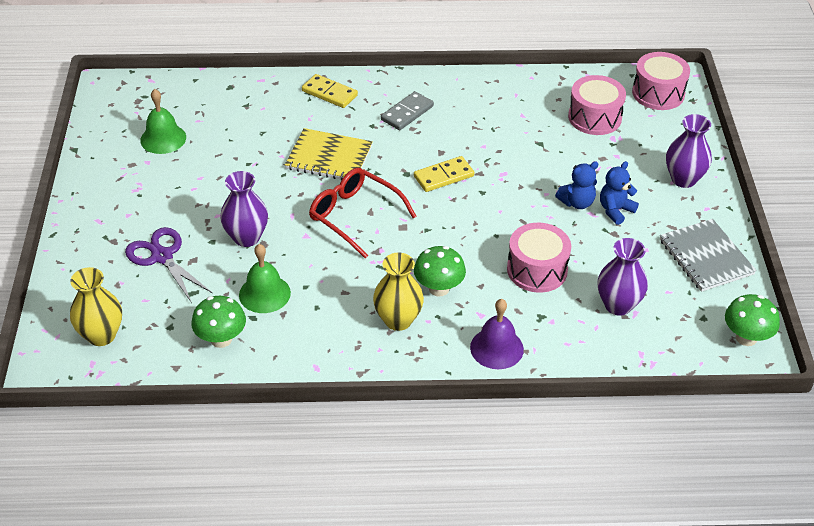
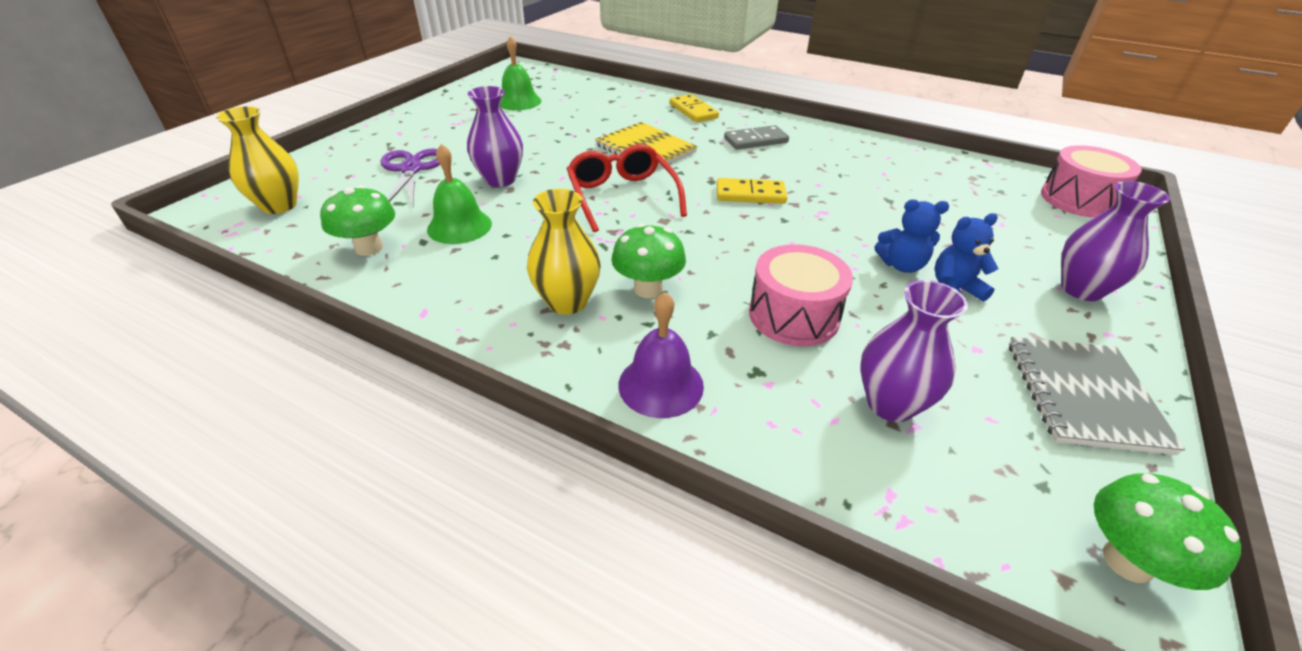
camera: 30 degrees right, 5 degrees down
(594, 117) = (976, 198): pink drum -> none

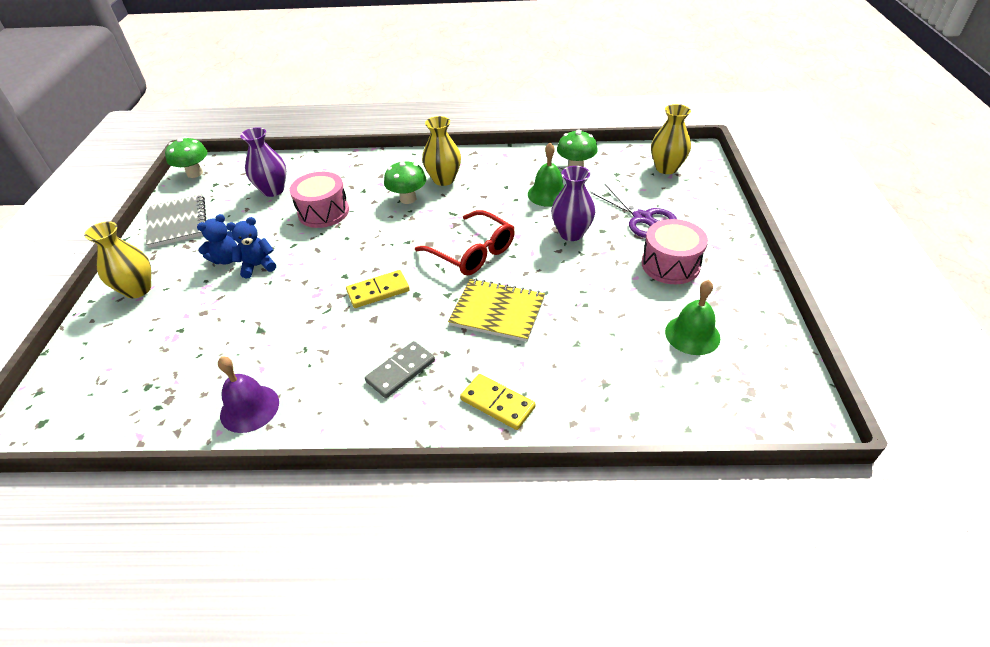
camera: 155 degrees right, 5 degrees up
(661, 385) = (376, 165): purple bell -> purple bell (249, 408)
(1078, 200) = (71, 403): pink drum -> pink drum (670, 265)
(1081, 289) = (138, 289): purple vase -> yellow vase

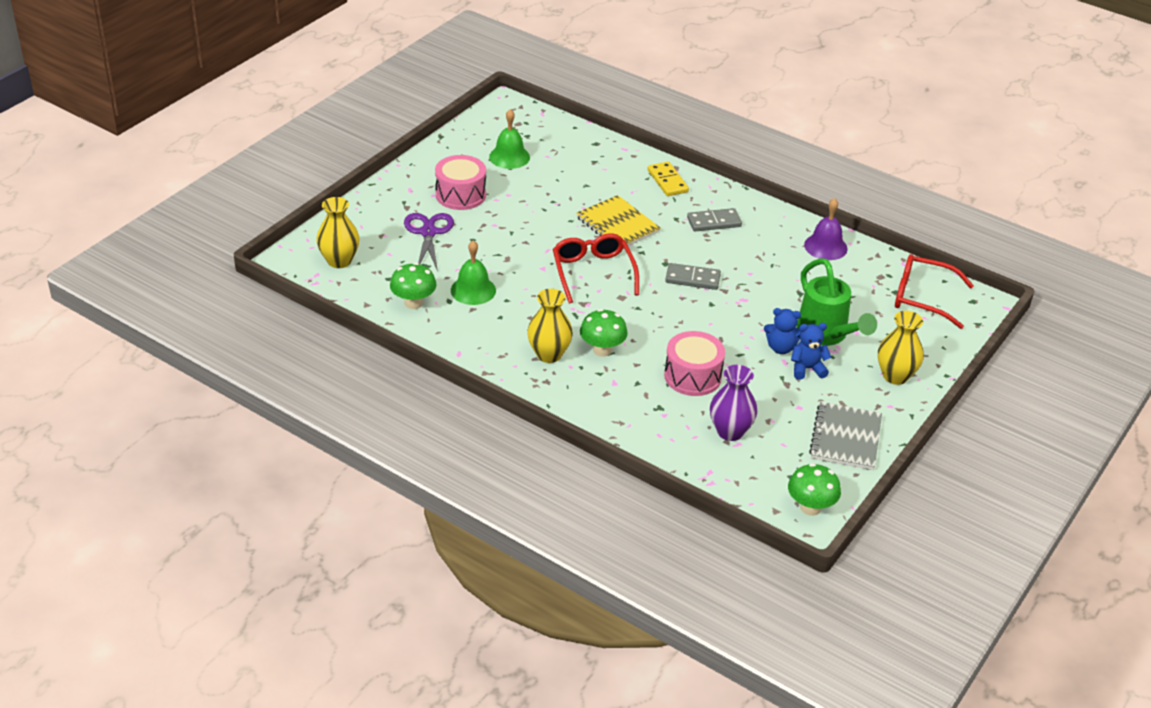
camera: 150 degrees left, 5 degrees down
(111, 394) = (922, 297): none -> red glasses
(217, 298) = (826, 335): none -> green watering can
(378, 291) = (692, 279): yellow domino -> grey domino
(571, 233) = (499, 249): purple vase -> none

